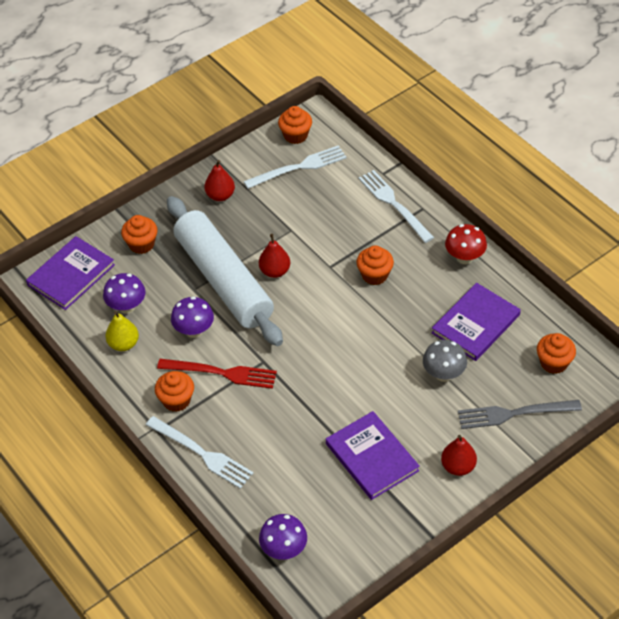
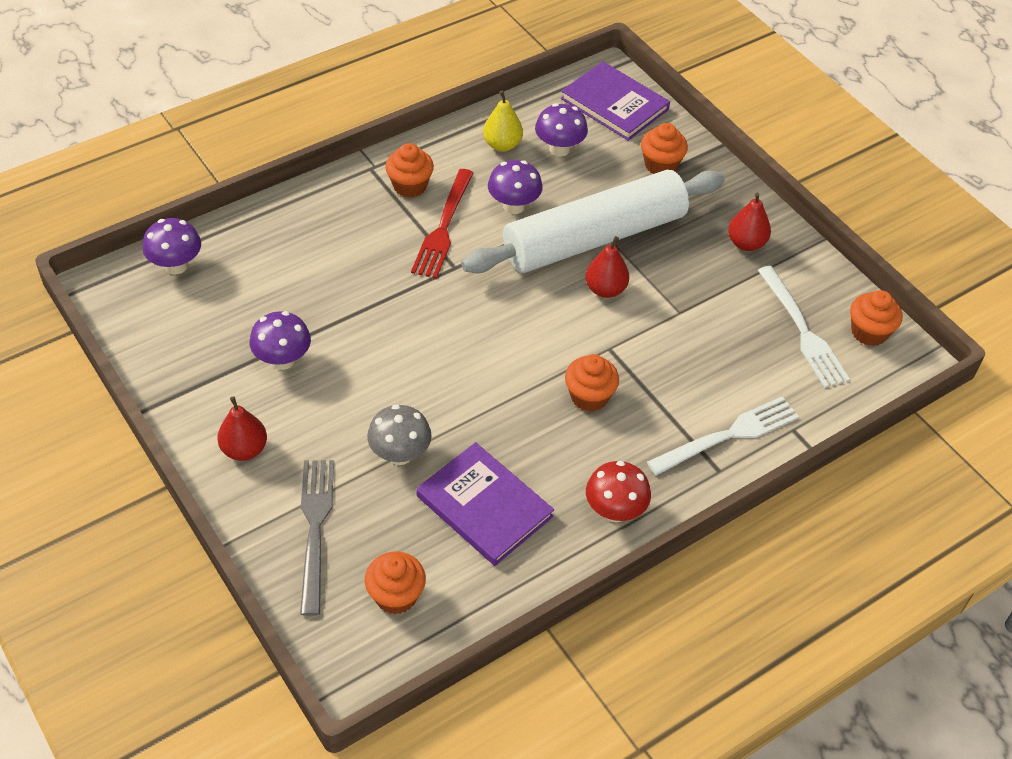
camera: 90 degrees right, 0 degrees up
(203, 454) = (327, 204): white fork -> none
(372, 457) = (283, 360): purple book -> purple mushroom

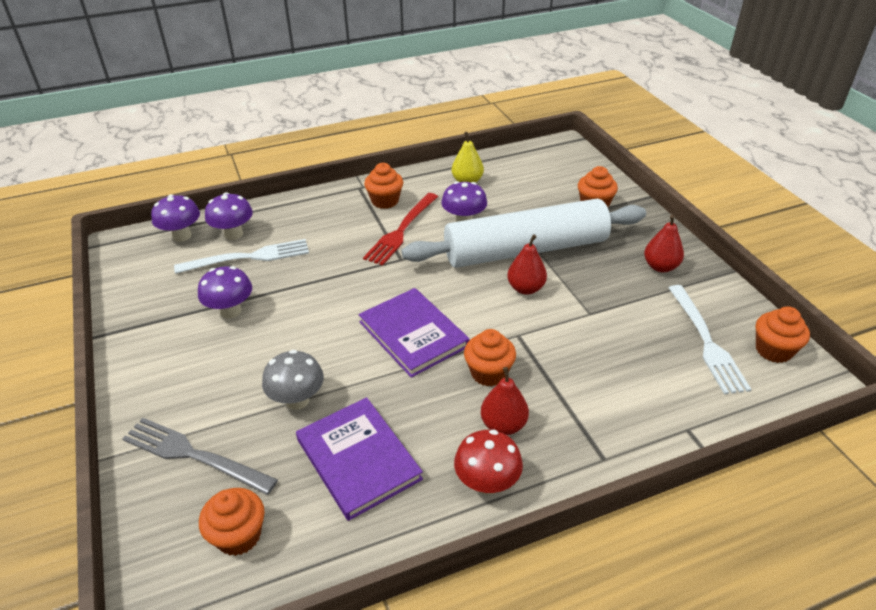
camera: 15 degrees right, 10 degrees down
(244, 449) = (164, 377): red pear -> red pear (503, 425)
(315, 527) = (192, 455): grey fork -> grey fork turned 75 degrees counterclockwise
(559, 149) = (512, 188): purple mushroom -> purple mushroom (233, 234)
(614, 104) = (564, 163): purple book -> purple book (413, 334)
(729, 435) = (620, 425): white fork -> white fork (250, 257)

